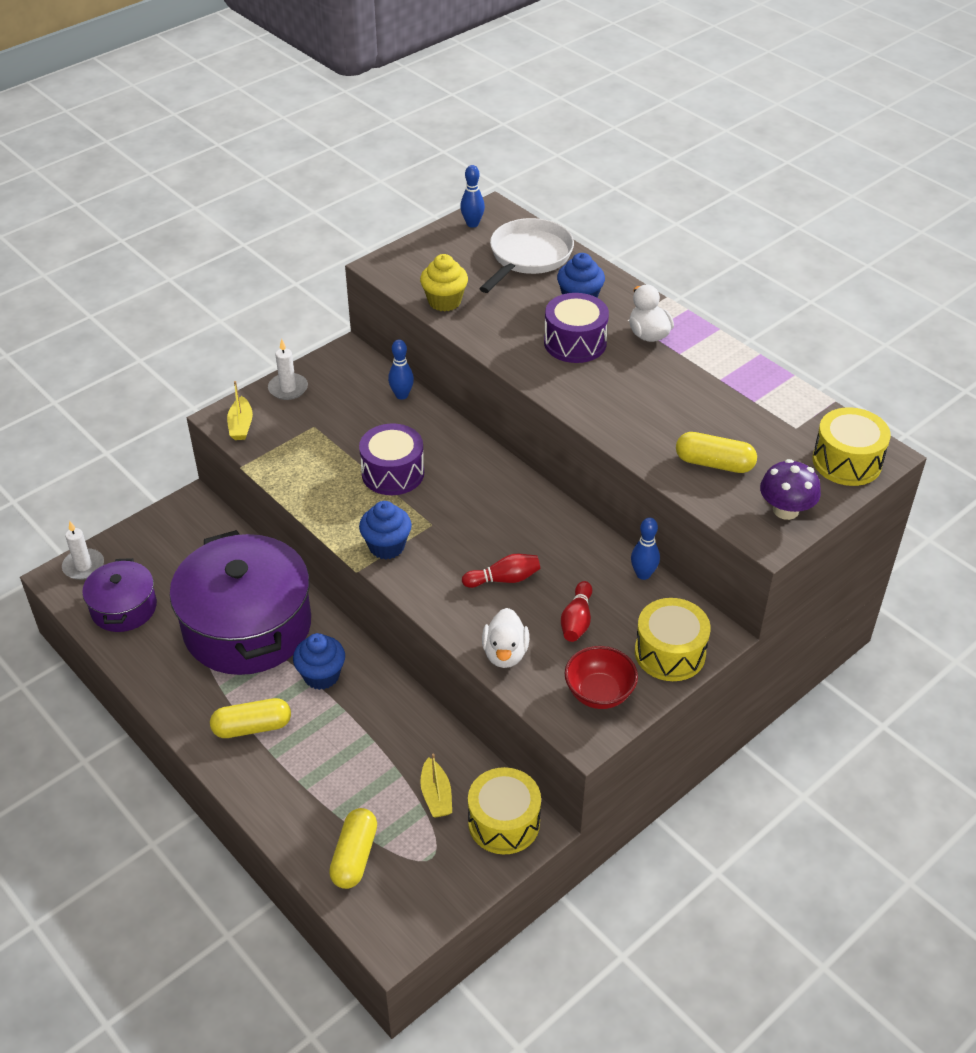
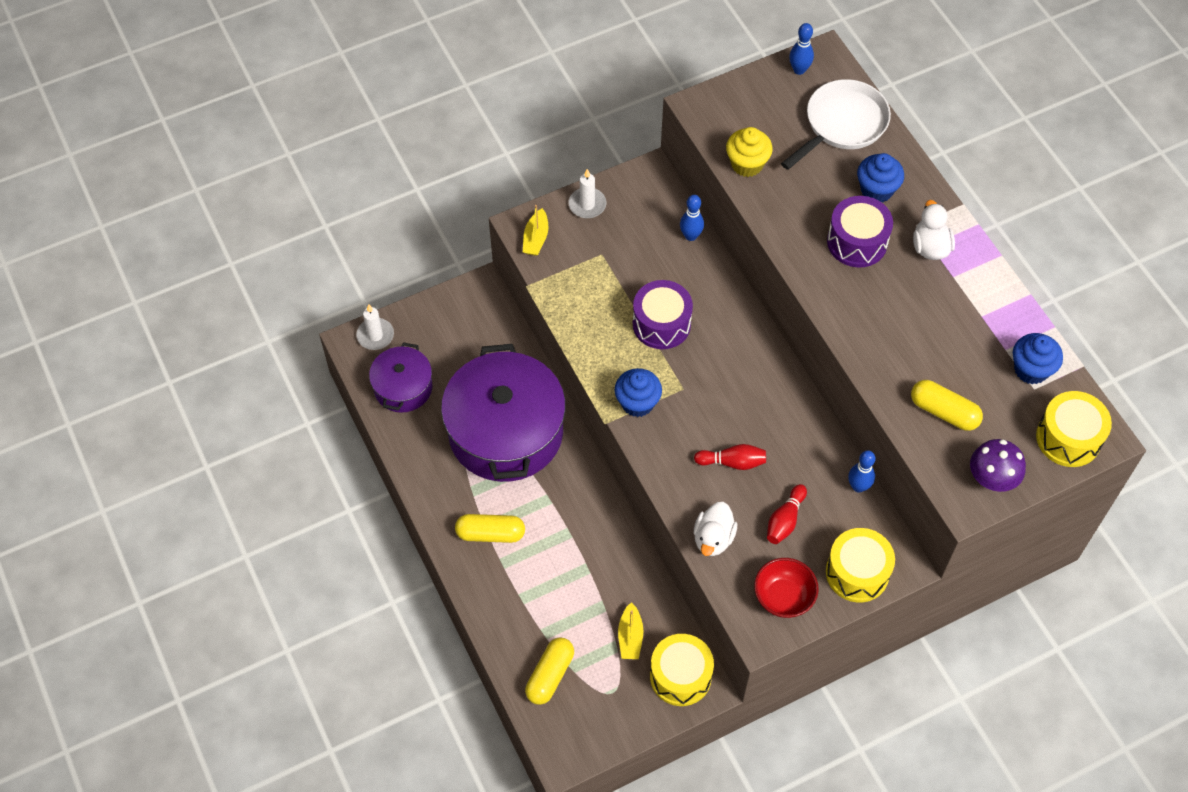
camera: 15 degrees right, 15 degrees up
(321, 675) = (559, 497): blue cupcake -> blue cupcake (1031, 369)

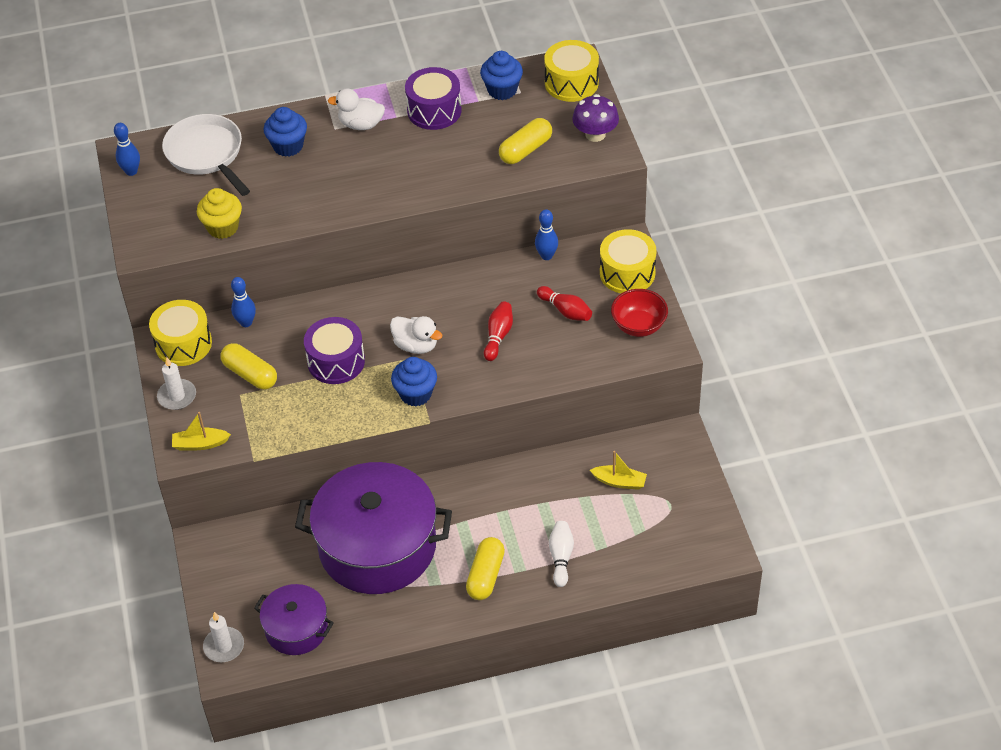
camera: 75 degrees left, 10 degrees down
(525, 598) = (561, 557): none -> white bowling pin
(536, 238) = (200, 444): yellow boat -> yellow boat turned 150 degrees clockwise
(550, 675) = (644, 550): yellow capsule -> yellow capsule (250, 374)
(680, 676) = (665, 451): yellow drum -> yellow drum (183, 344)
(713, 538) = (570, 363): white duck -> white duck (416, 345)
(857, 242) = (338, 169): purple drum -> purple drum (434, 110)

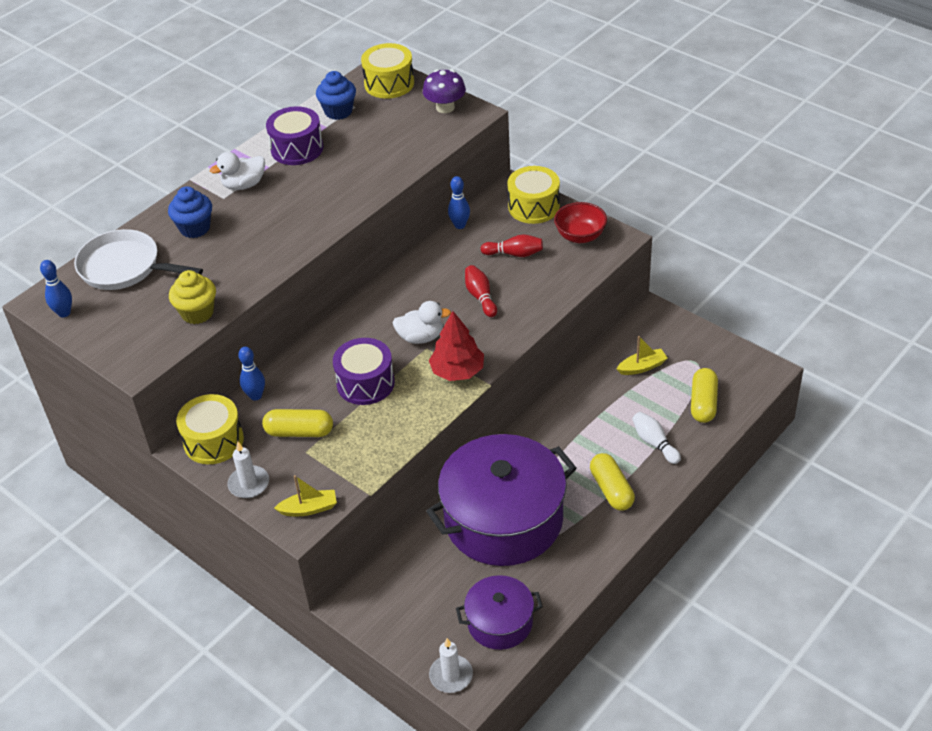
camera: 35 degrees left, 5 degrees down
(200, 444) = (309, 509): yellow boat -> yellow boat turned 150 degrees counterclockwise
(415, 394) = (457, 371): blue cupcake -> red tree
(525, 150) = (401, 141): yellow capsule -> yellow capsule (703, 403)

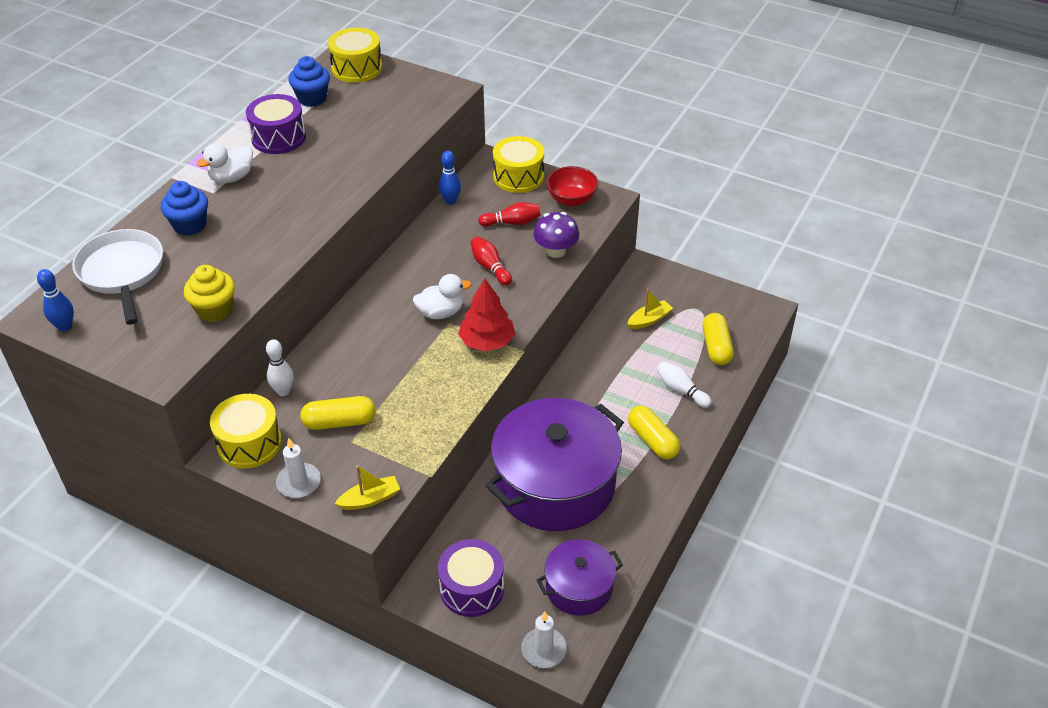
camera: 15 degrees left, 0 degrees up
(125, 267) = (122, 273): white pan -> white pan turned 60 degrees clockwise
(255, 396) = (283, 391): blue bowling pin -> white bowling pin
(365, 383) = (396, 364): purple drum -> purple drum (472, 588)
(445, 107) = (420, 86): purple mushroom -> purple mushroom (556, 251)

